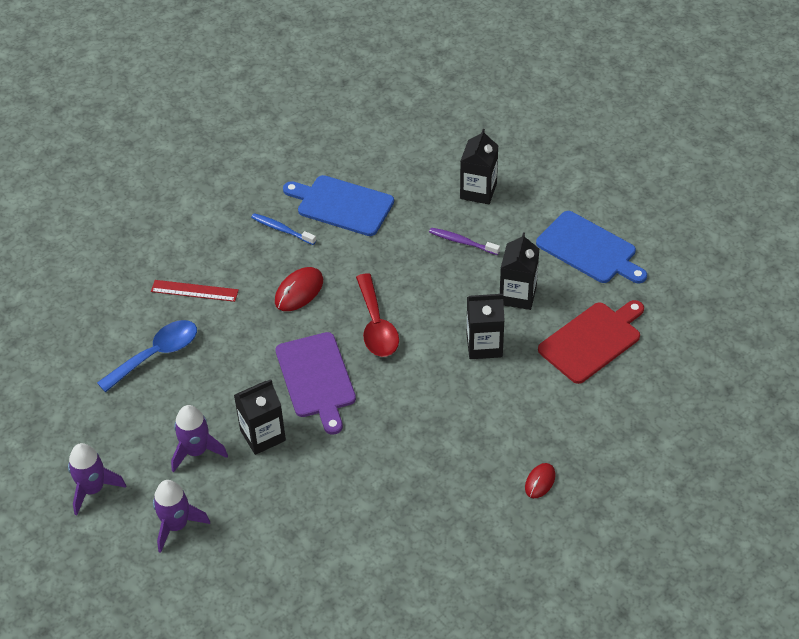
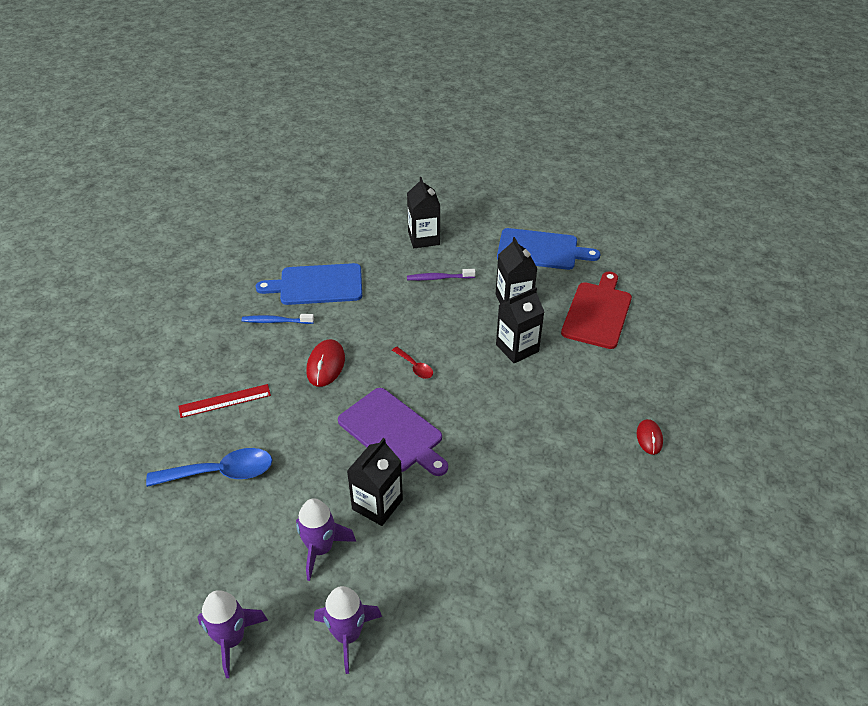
camera: 30 degrees left, 5 degrees down
(156, 354) = (221, 473): blue spoon -> blue spoon turned 60 degrees clockwise
(376, 325) = (415, 367): red spoon -> red spoon, size x0.52

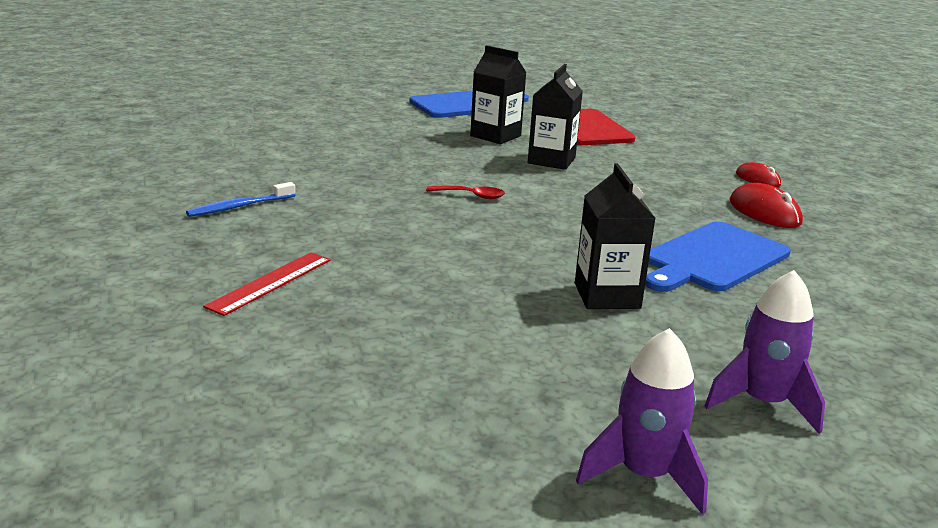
camera: 40 degrees left, 20 degrees down
(221, 473) = (369, 340): blue spoon -> none
(317, 285) = (251, 171): blue cutting board -> blue cutting board (713, 258)
(320, 549) = (608, 351): purple rocket -> none
(325, 365) = (363, 220): red mouse -> red mouse (764, 212)
(393, 432) = (528, 242): purple cutting board -> none
(423, 238) = (330, 119): black carton -> none
(439, 278) = (393, 138): purple toothbrush -> none

